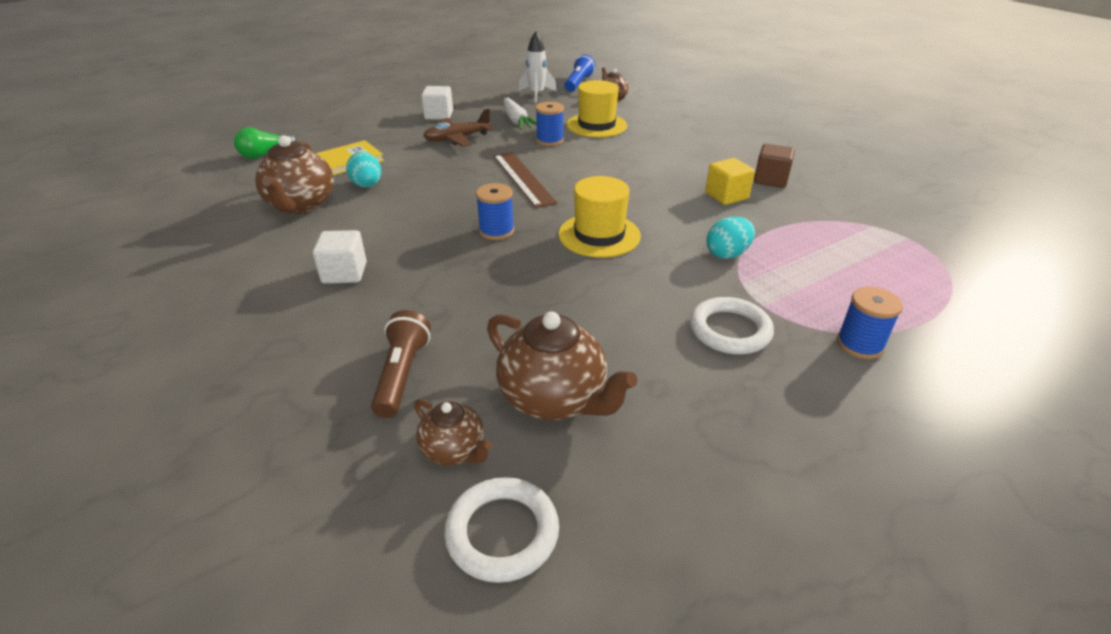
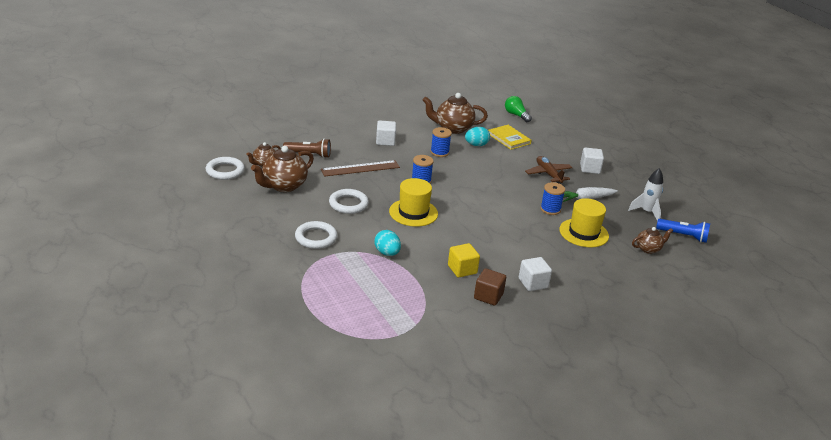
camera: 90 degrees right, 5 degrees down
(523, 178) = (487, 194): brown ruler -> brown ruler (360, 168)
(597, 301) = (348, 204): none -> white ring
(722, 155) = (533, 283): none -> white cube
(859, 344) = (294, 275): blue spool -> blue spool (439, 152)

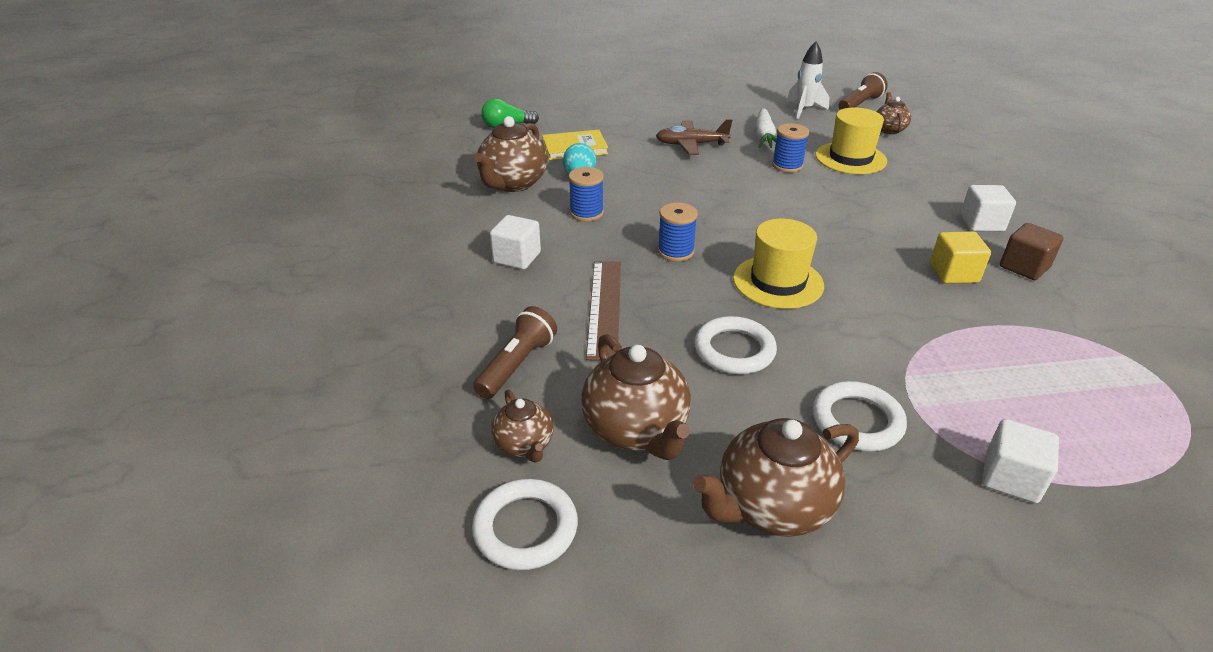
camera: 65 degrees left, 5 degrees up
(256, 219) = (772, 507): none -> brown teapot
(387, 253) = (910, 339): turquoise egg -> none
(590, 169) = (686, 115): white cube -> white cube (1011, 478)
(683, 236) = (860, 104): blue flashlight -> brown flashlight

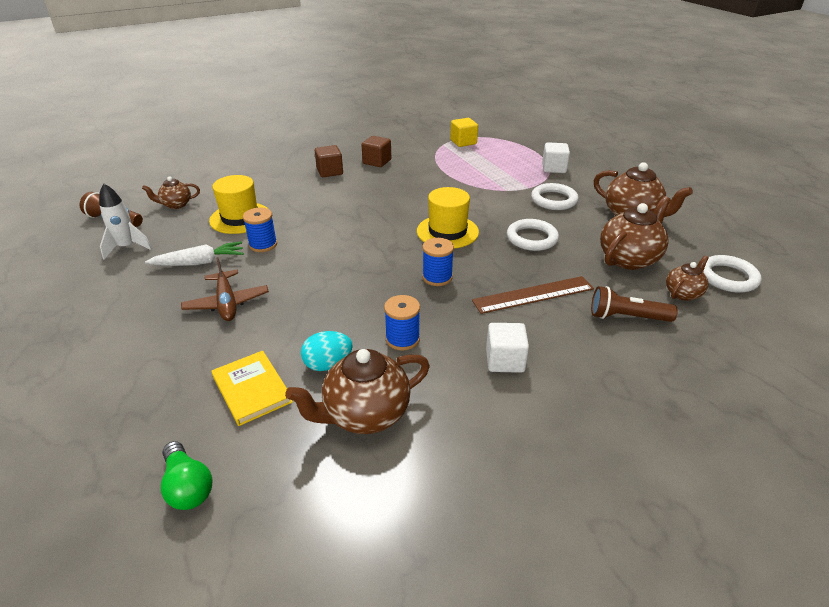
camera: 110 degrees left, 0 degrees up
(513, 183) = (365, 414): brown teapot -> brown teapot turned 150 degrees clockwise
(953, 273) = (397, 179): yellow cube -> yellow cube (463, 142)
(981, 223) = (330, 172): white cube -> brown cube

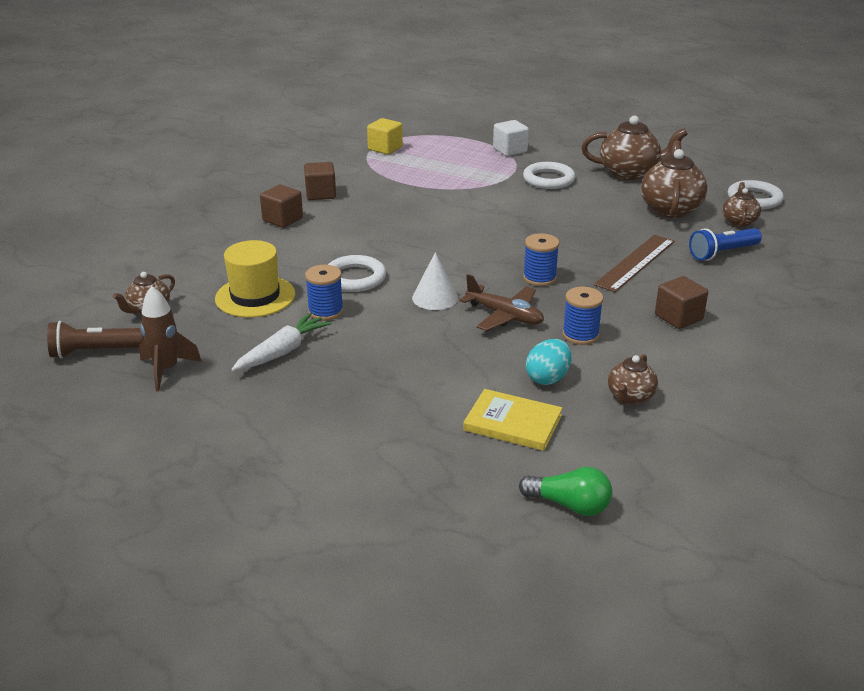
camera: 35 degrees left, 5 degrees down
(127, 247) = (166, 370): white rocket -> brown rocket
(227, 303) = (375, 373): brown plane -> brown plane (504, 316)
(343, 263) = (435, 297): none -> white cone
(365, 414) = (630, 397): brown teapot -> brown teapot, size x0.56
(447, 231) = (493, 237): yellow hat -> none
(505, 360) = (678, 317): white cube -> brown cube
(532, 238) = (574, 218): white ring -> white ring (355, 278)
(627, 317) = (722, 253): brown flashlight -> blue flashlight

